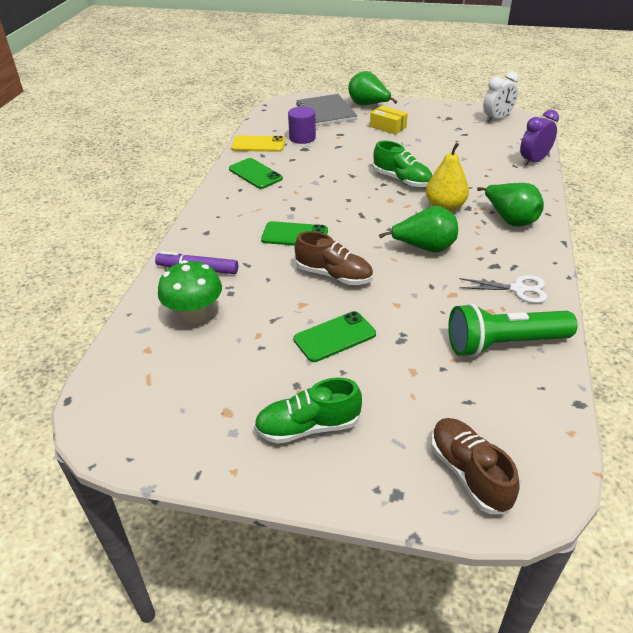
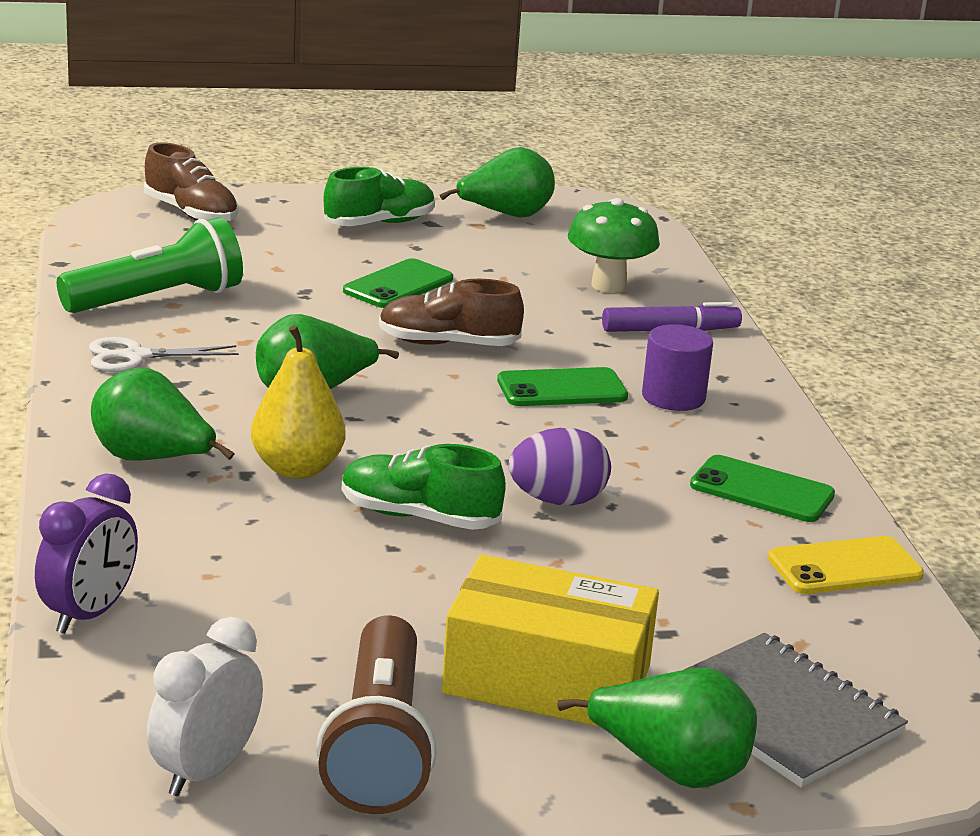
camera: 155 degrees right, 15 degrees down
(193, 424) = (505, 215): none -> green pear
(302, 138) = (756, 604): purple cylinder -> purple cylinder (673, 397)
(342, 180) = (557, 501): none -> purple egg
(388, 127) = (547, 680): yellow box -> yellow box, size x1.87
(446, 118) = (379, 746): none -> brown flashlight

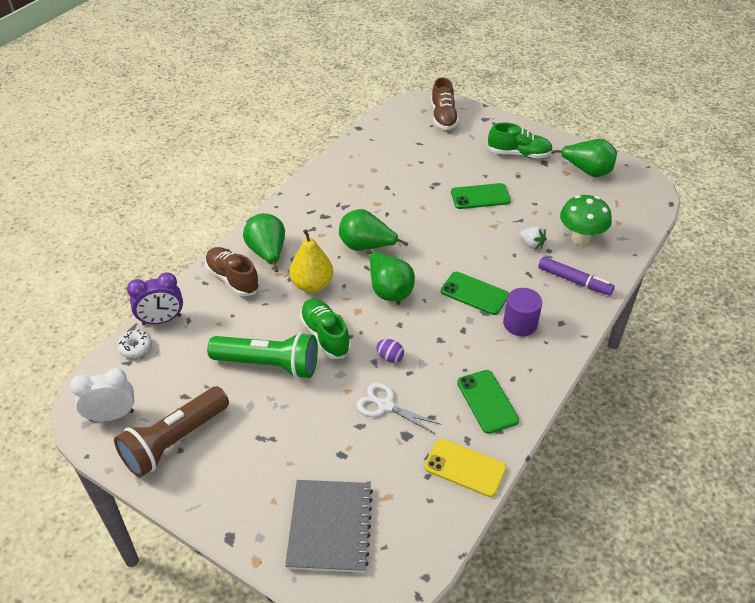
camera: 45 degrees right, 20 degrees up
(98, 669) = (135, 347): none -> white donut
(136, 357) = (326, 194): white scissors -> white scissors (385, 405)
(158, 299) = (371, 164): green flashlight -> green flashlight (269, 364)
(448, 344) = (458, 242): brown shoe -> brown shoe (233, 279)
(547, 680) = (267, 449): yellow box -> none
(555, 312) = (531, 244): none -> white strawberry
(557, 501) = (390, 357): purple egg -> purple egg, size x0.57
(671, 769) = (253, 524): green pear -> green pear (389, 290)

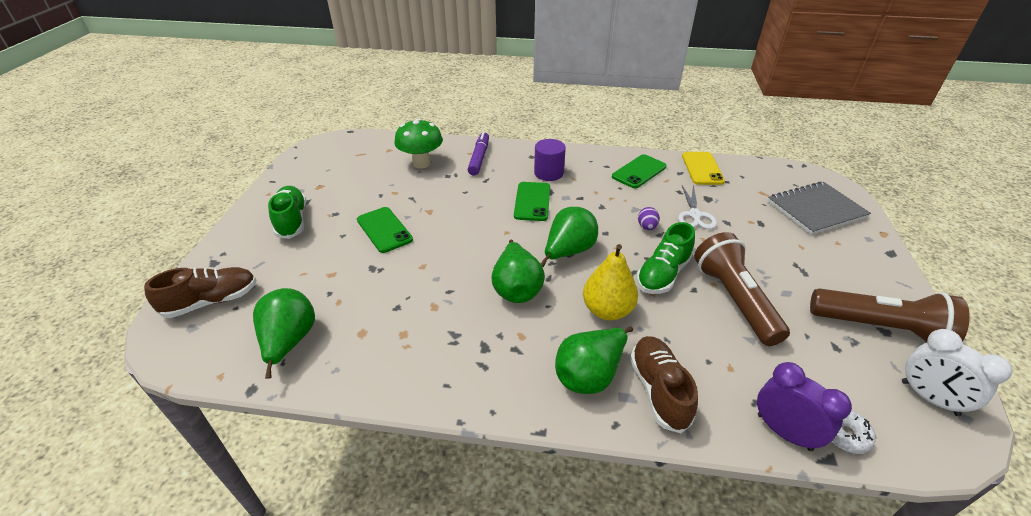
camera: 115 degrees left, 5 degrees down
(233, 279) = (659, 390): brown shoe -> brown shoe turned 150 degrees clockwise
(269, 364) = (734, 299): green flashlight -> brown flashlight
(531, 244) = (445, 185): white strawberry -> none
(587, 171) = (313, 175): green pear -> green pear (289, 342)

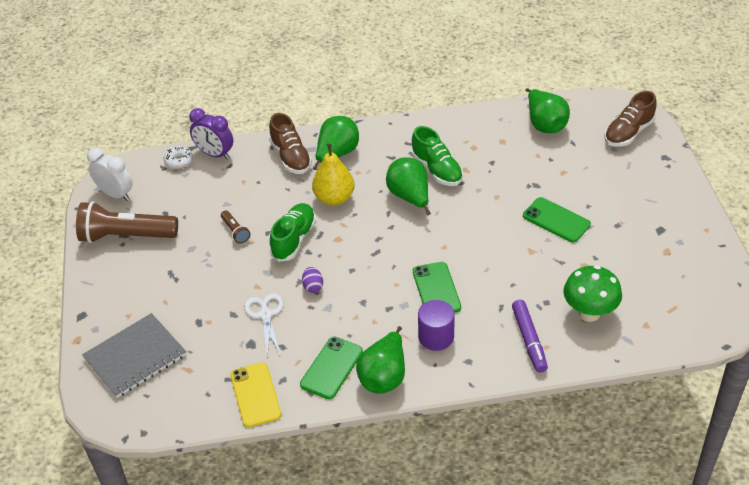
camera: 165 degrees right, 5 degrees up
(292, 221) = (648, 207): green shoe -> green shoe (437, 170)
(568, 252) = (380, 240): green pear -> green pear (384, 376)
(734, 299) = (235, 231): brown flashlight -> brown flashlight, size x0.44

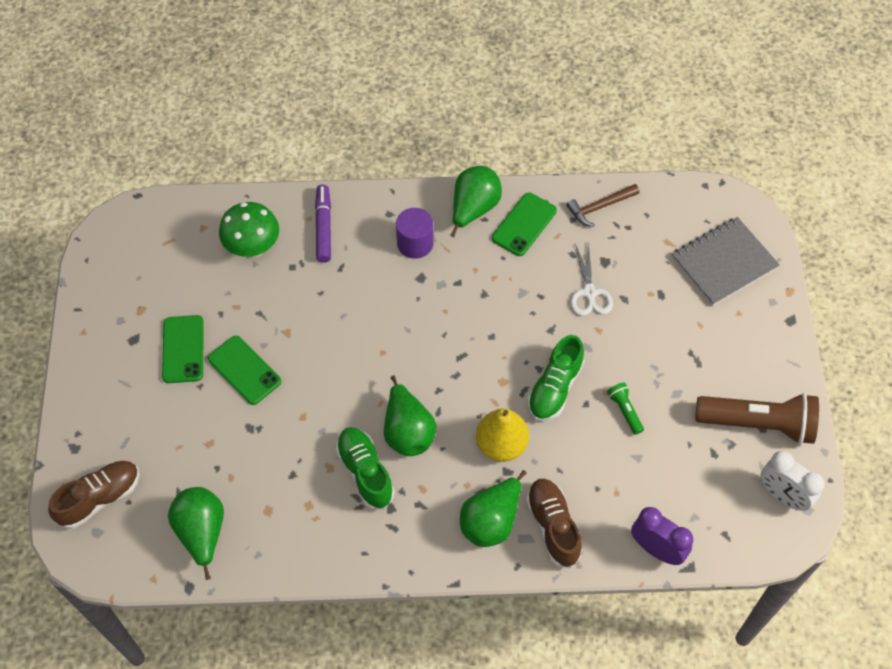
camera: 175 degrees left, 15 degrees up
(179, 161) = (705, 543): white donut -> none
(235, 231) = (624, 410): brown flashlight -> green flashlight
(255, 395) = (600, 207): yellow phone -> brown hammer
(313, 287) = (536, 320): purple egg -> none
(436, 289) = (403, 298): green phone -> green phone (183, 349)

